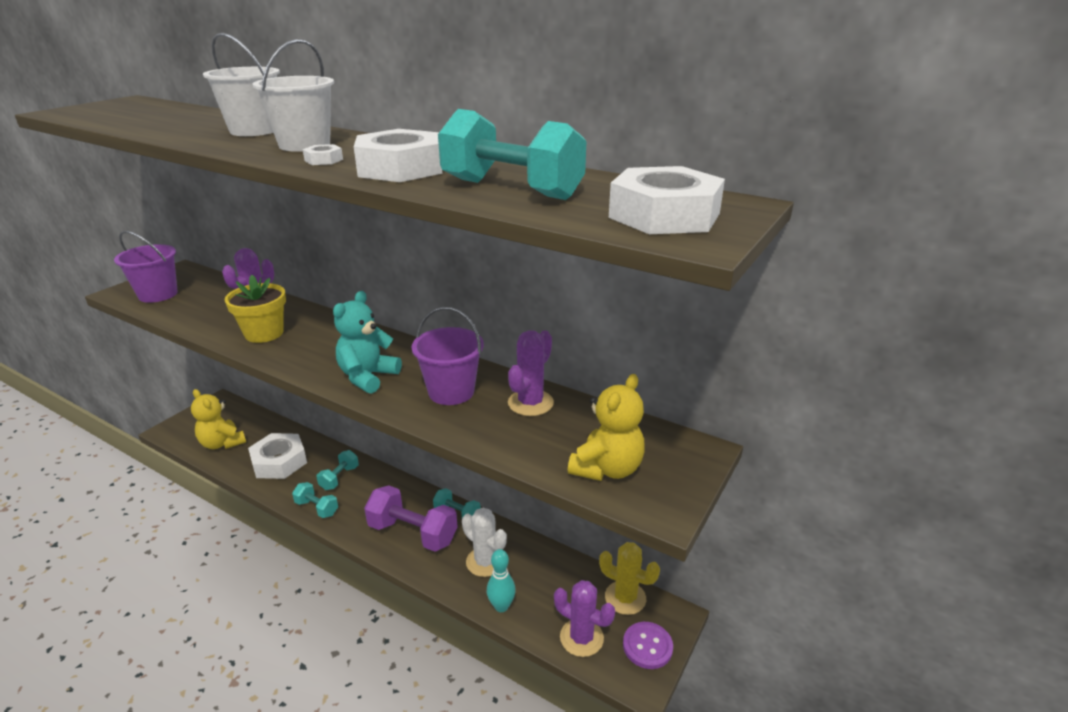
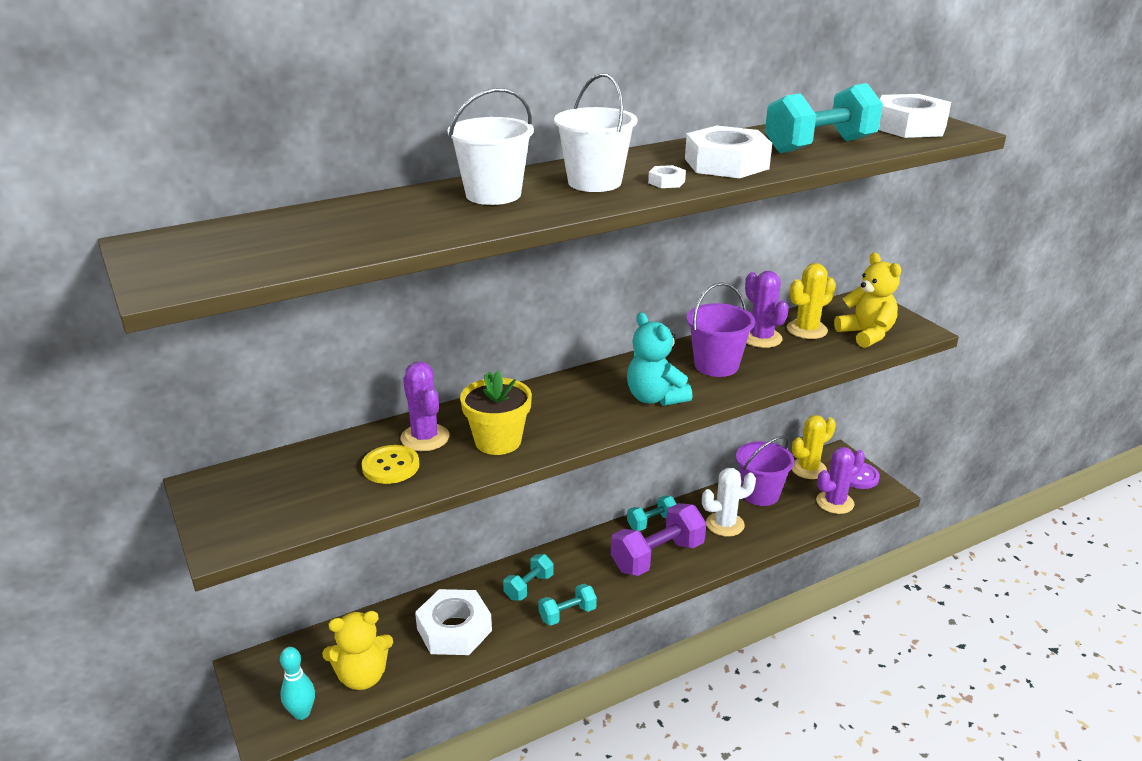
camera: 60 degrees left, 0 degrees up
(158, 294) = (279, 508): purple bucket -> purple bucket (760, 494)
(216, 309) = (391, 466): none -> yellow button
(339, 478) = (529, 587): turquoise dumbbell -> turquoise dumbbell turned 75 degrees clockwise
(501, 606) = (781, 531): turquoise bowling pin -> turquoise bowling pin (302, 713)
(577, 426) = (807, 330): none -> yellow cactus

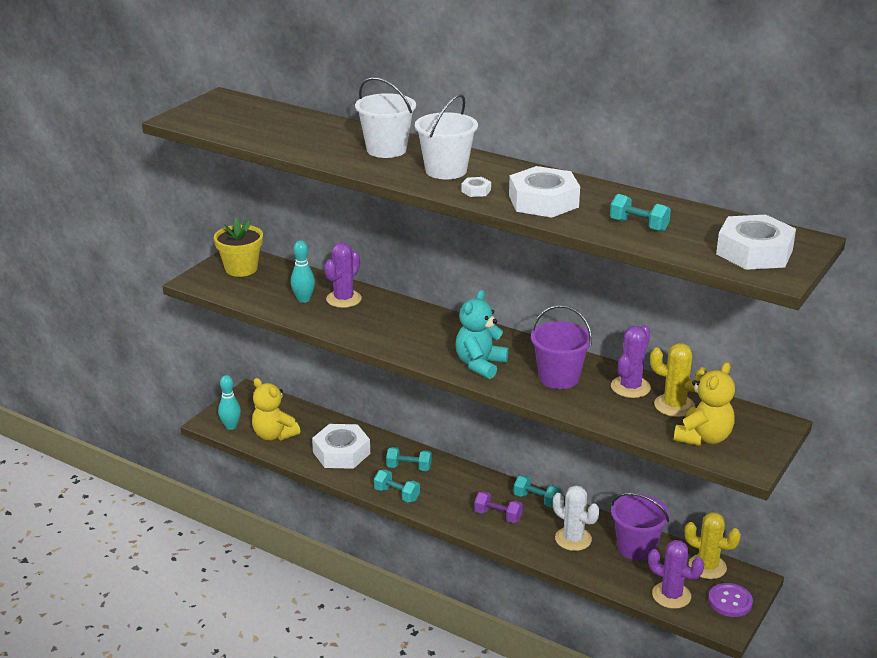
camera: 60 degrees right, 0 degrees up
(391, 466) = (303, 299): yellow button -> turquoise bowling pin
(498, 441) = (364, 324): yellow flower pot -> yellow flower pot (241, 269)
(657, 556) = (498, 516): purple dumbbell -> purple dumbbell, size x0.55
(820, 146) = (638, 225): turquoise dumbbell -> turquoise dumbbell, size x0.55

